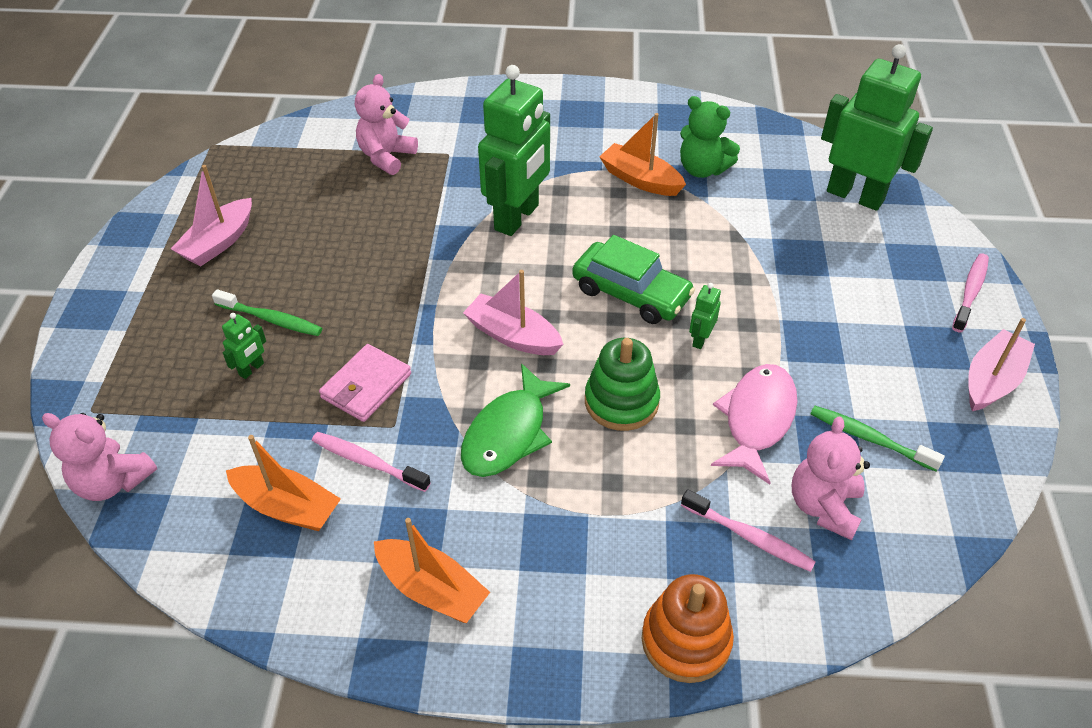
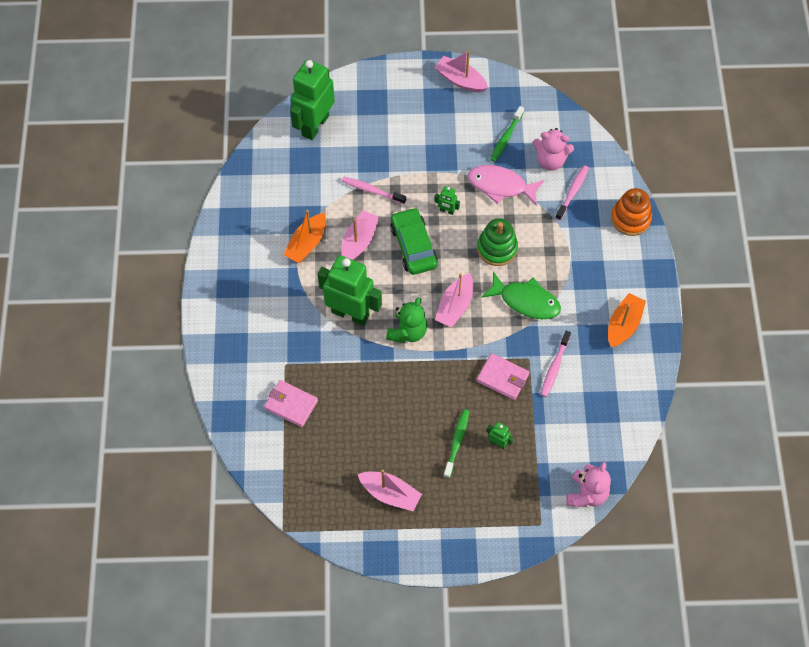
camera: 95 degrees left, 15 degrees up
(287, 507) = (588, 400): orange boat -> none
(386, 157) = (291, 404): pink teddy bear -> pink wallet
(631, 293) = (413, 246): green car -> green car turned 45 degrees counterclockwise
(642, 233) = (359, 241): none -> pink boat
(702, 169) = (293, 208): green teddy bear -> green teddy bear (407, 332)
(970, 292) = (395, 79): pink toothbrush -> pink toothbrush (372, 190)

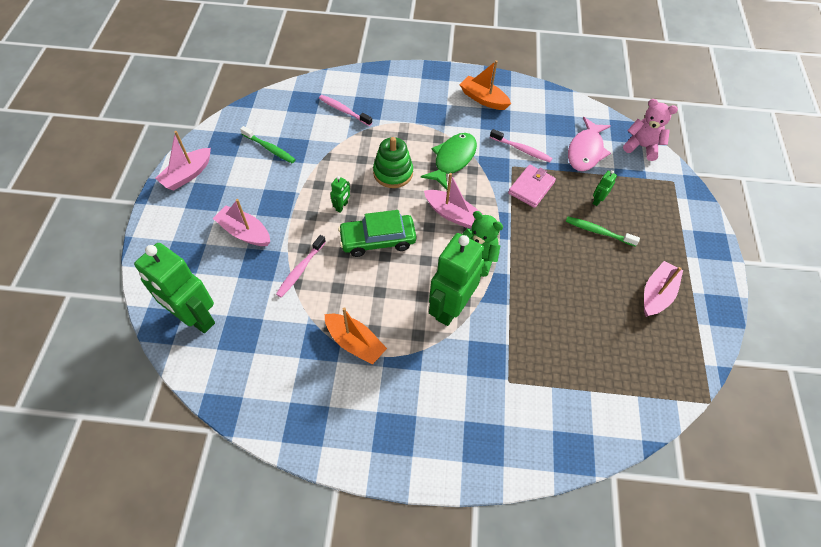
camera: 85 degrees left, 5 degrees down
(291, 404) = (559, 379): pink wallet -> none
(359, 241) = (362, 289): pink boat -> pink boat (245, 232)
(501, 186) = (324, 160): pink fish -> pink fish (586, 151)
(550, 160) = (305, 120): pink teddy bear -> none
(630, 218) = (380, 78): orange stacking toy -> none

